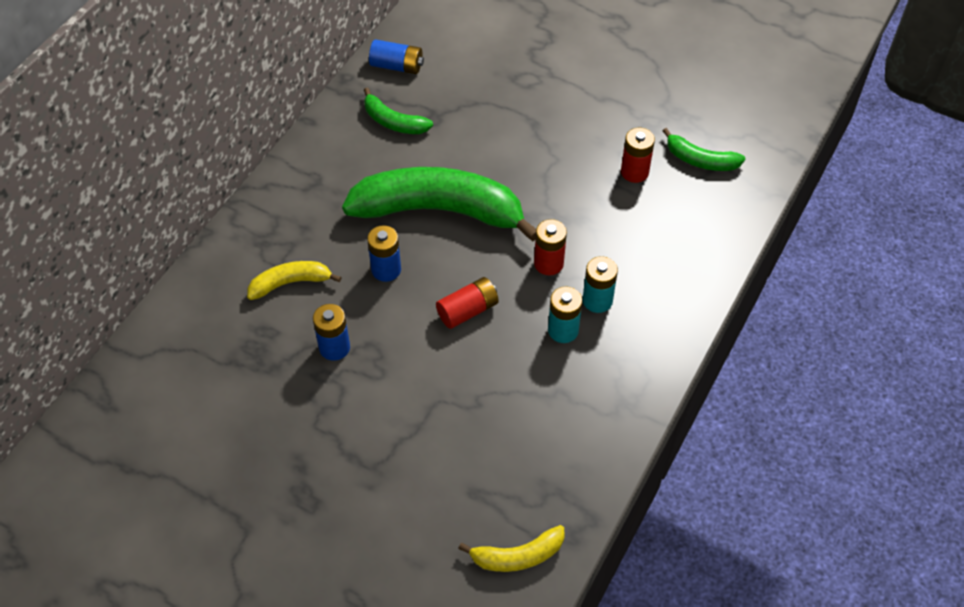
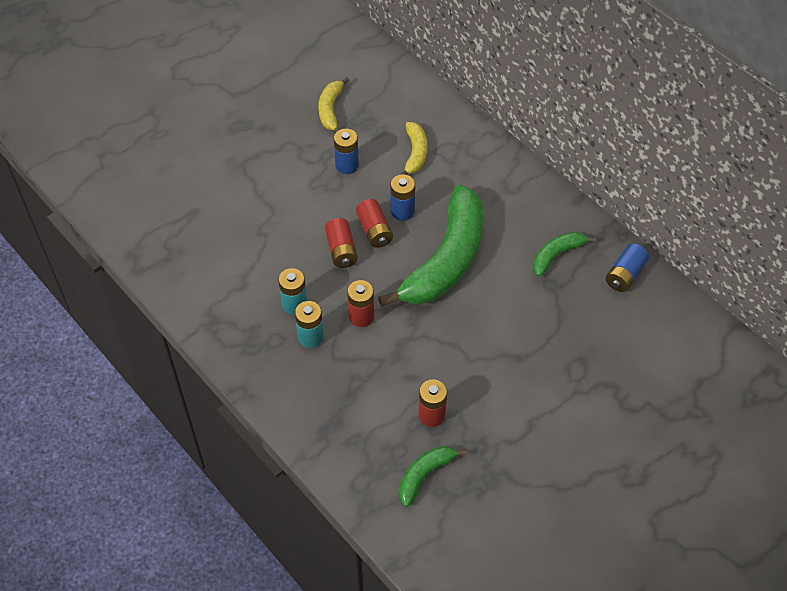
camera: 110 degrees right, 0 degrees up
(426, 288) = (374, 230): none -> red battery
(517, 556) = (137, 221): yellow banana -> yellow banana (330, 109)

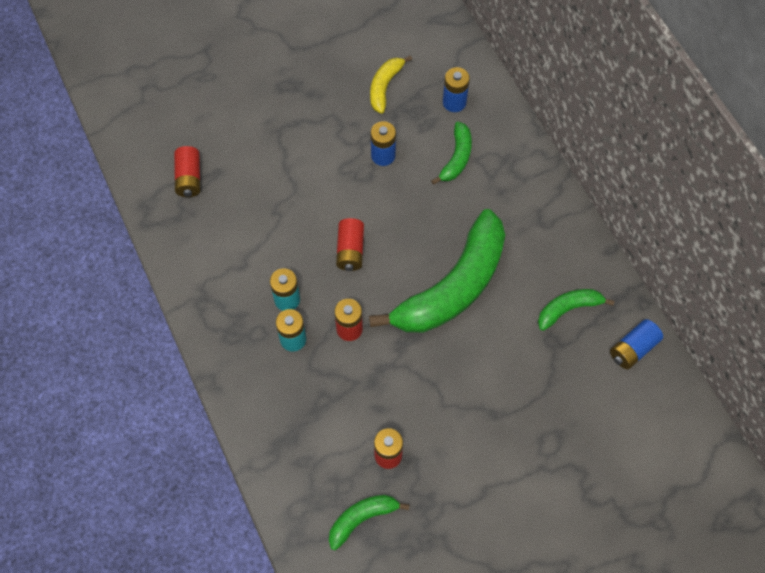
camera: 15 degrees right, 10 degrees up
(374, 230) = (390, 236): red battery -> red battery (189, 178)
(402, 211) = (424, 221): blue battery -> blue battery (454, 102)
(415, 153) = (456, 158): yellow banana -> green banana

